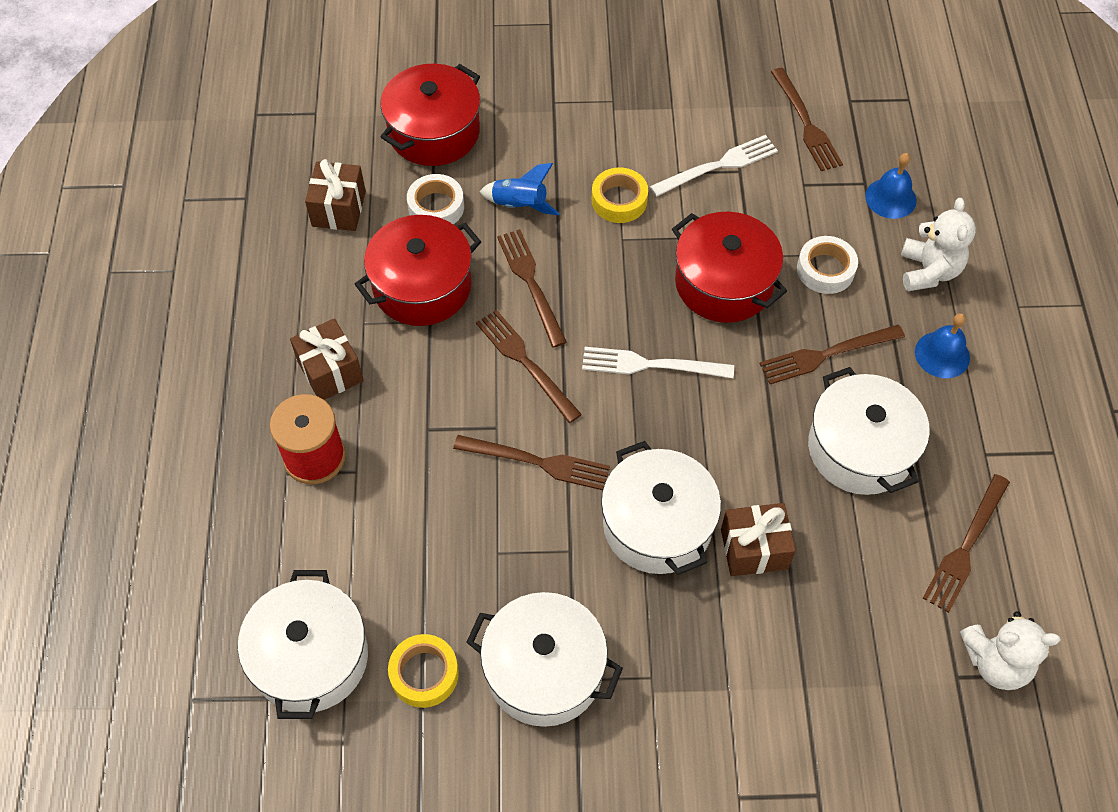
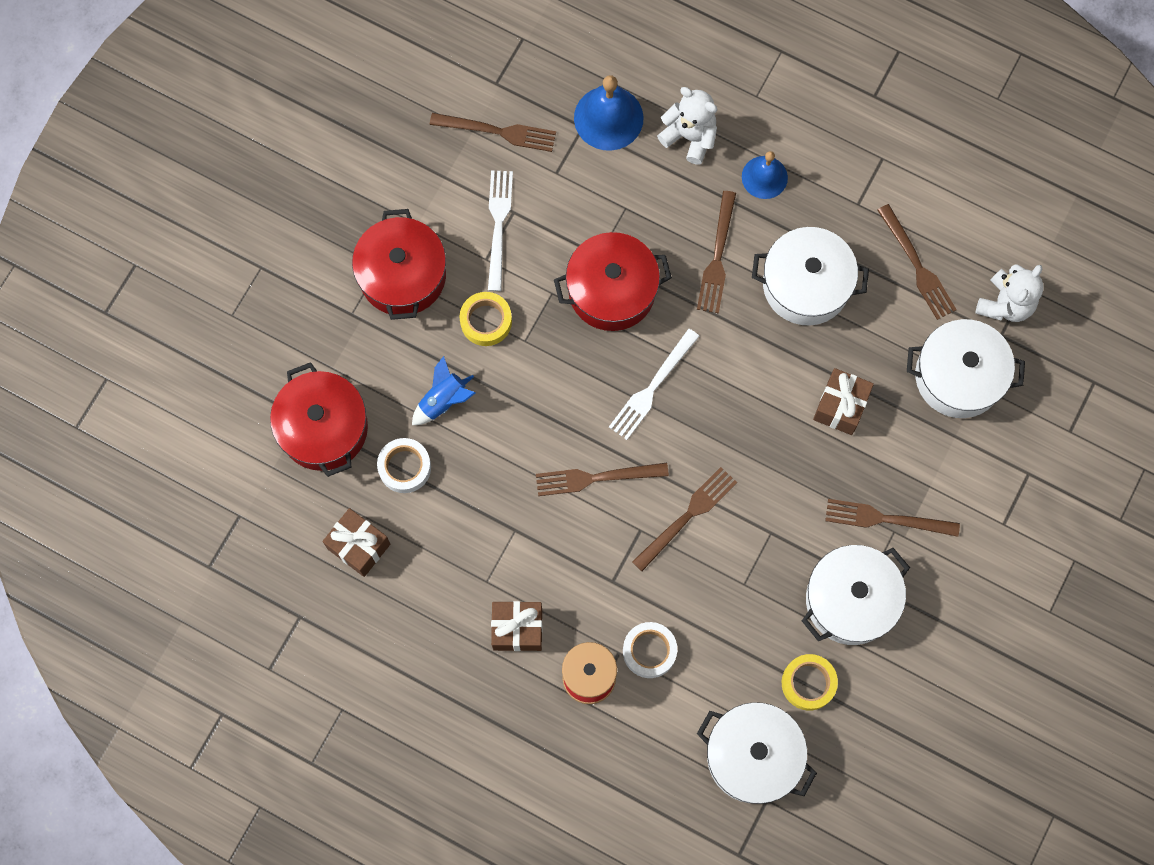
camera: 60 degrees left, 15 degrees up
(422, 286) = (478, 519): red pot -> red pot (402, 275)
(531, 283) = (525, 434): brown fork -> brown fork (886, 519)
(657, 525) = (785, 461): white pot -> white pot (958, 376)
(825, 270) = (644, 209): white tape -> white tape (649, 651)
(890, 198) = (608, 118): blue bell -> blue bell, size x1.52

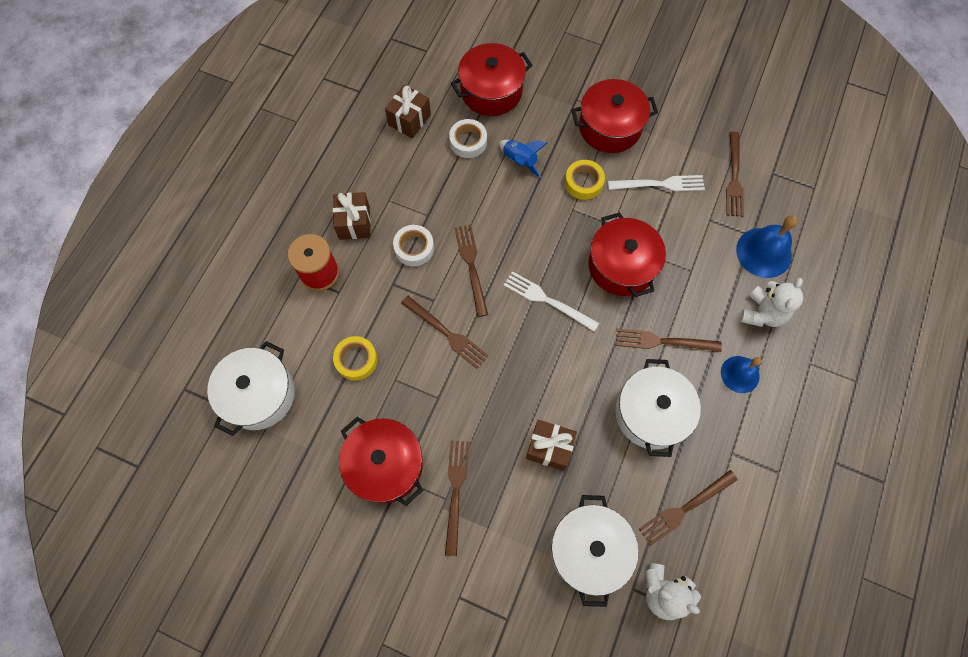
camera: 85 degrees right, 5 degrees down
(649, 651) = (340, 313): white tape -> white tape (414, 248)
(808, 683) = (316, 434): yellow tape -> yellow tape (356, 360)
(850, 600) = (385, 465): white pot -> red pot

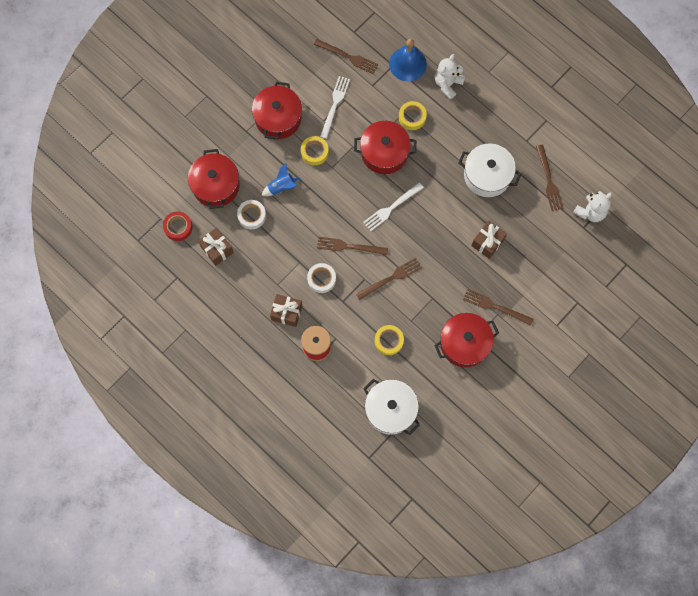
camera: 70 degrees left, 5 degrees up
(422, 71) = (178, 227): none -> red tape
(589, 550) = (554, 243): white pot -> none
(663, 341) = (444, 149): brown fork -> none
(689, 283) = (412, 117): none -> yellow tape
(740, 374) = (481, 114): blue bell -> none
(762, 313) = (447, 84): white teddy bear -> white teddy bear turned 105 degrees counterclockwise

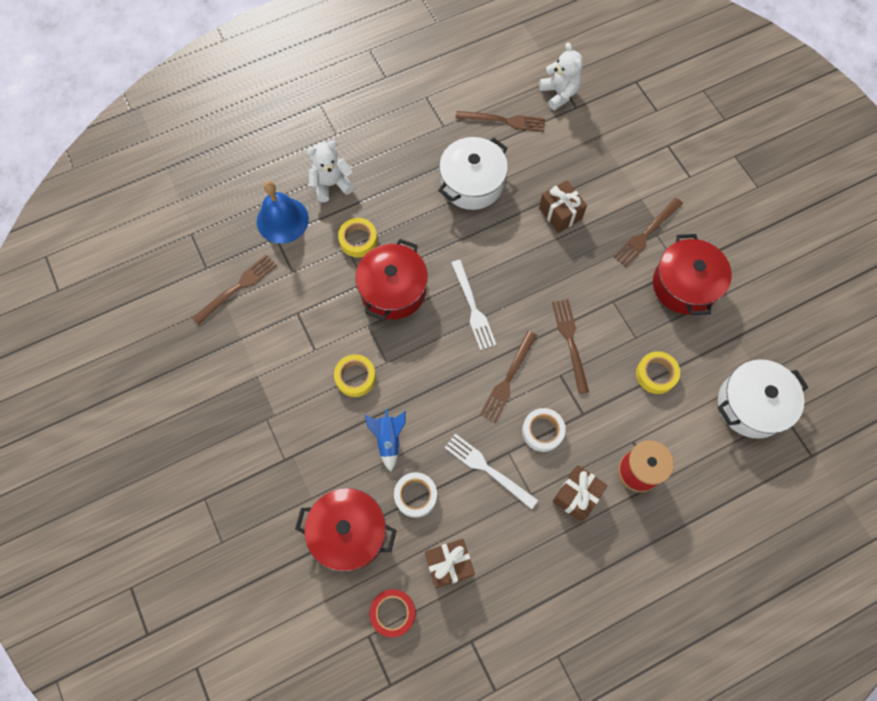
camera: 70 degrees left, 5 degrees down
(278, 118) = (284, 409): red pot -> none
(335, 104) = (298, 327): white fork -> white fork (487, 469)
(447, 84) = (331, 184): white teddy bear -> white teddy bear turned 105 degrees clockwise

